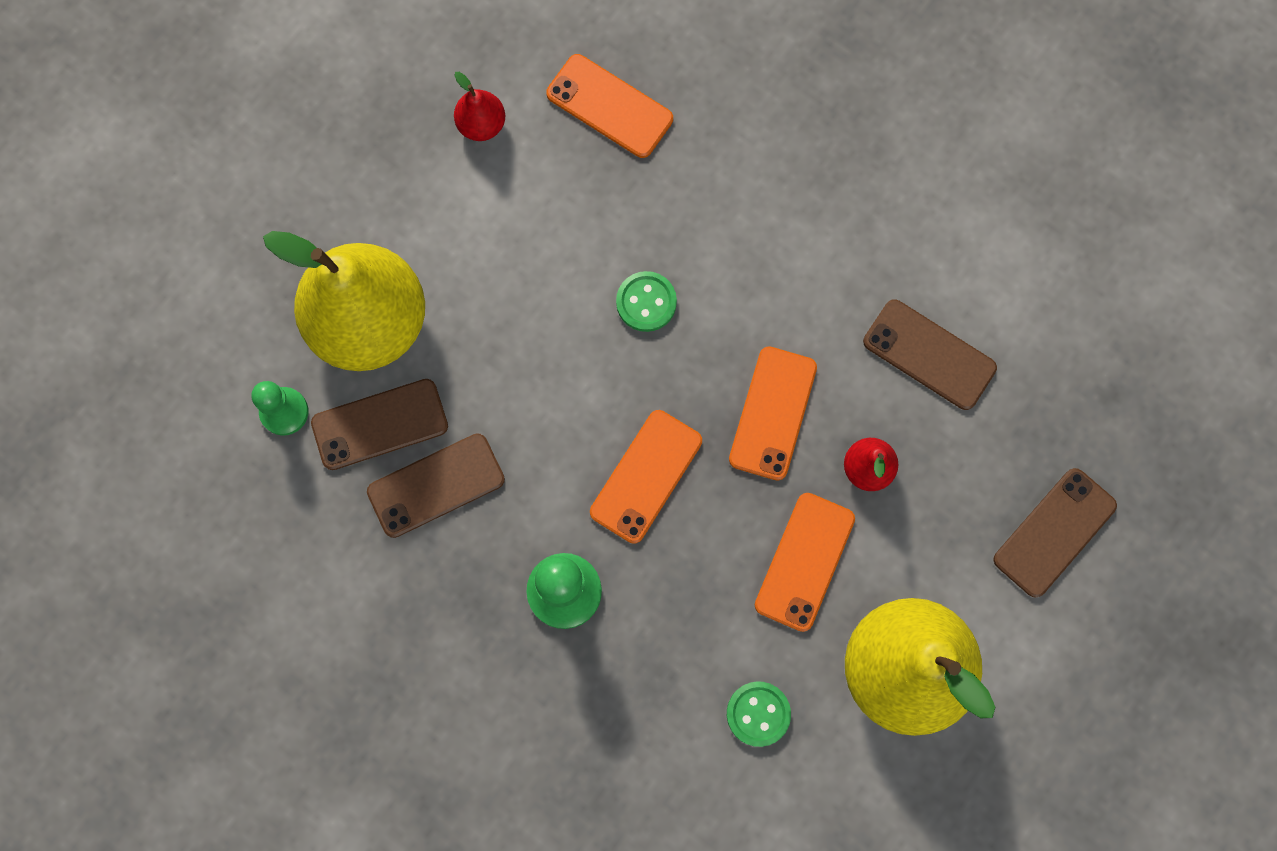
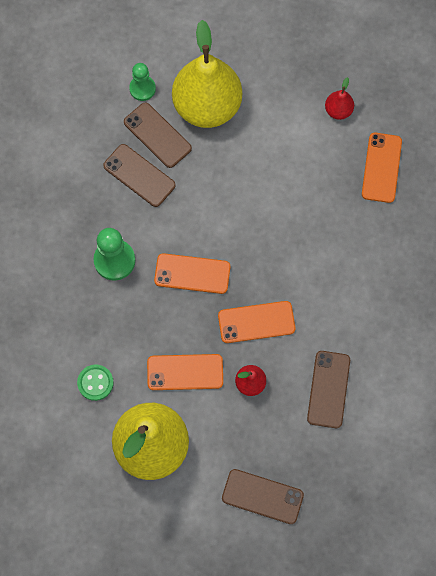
camera: 65 degrees right, 5 degrees down
(646, 302) = (284, 233): green button -> none

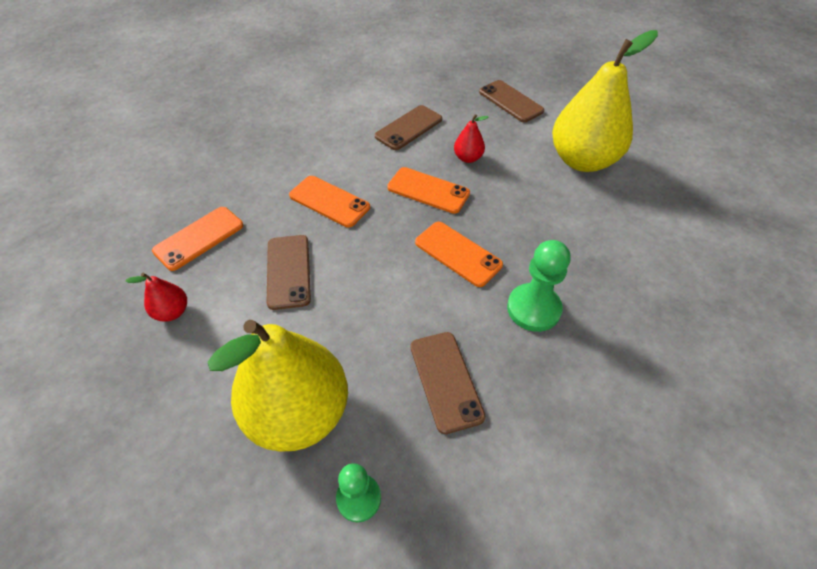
camera: 145 degrees left, 20 degrees down
(95, 383) = (613, 221): green button -> none
(157, 135) = (388, 416): brown phone -> brown phone (288, 271)
(185, 372) = (520, 190): orange phone -> orange phone (329, 201)

